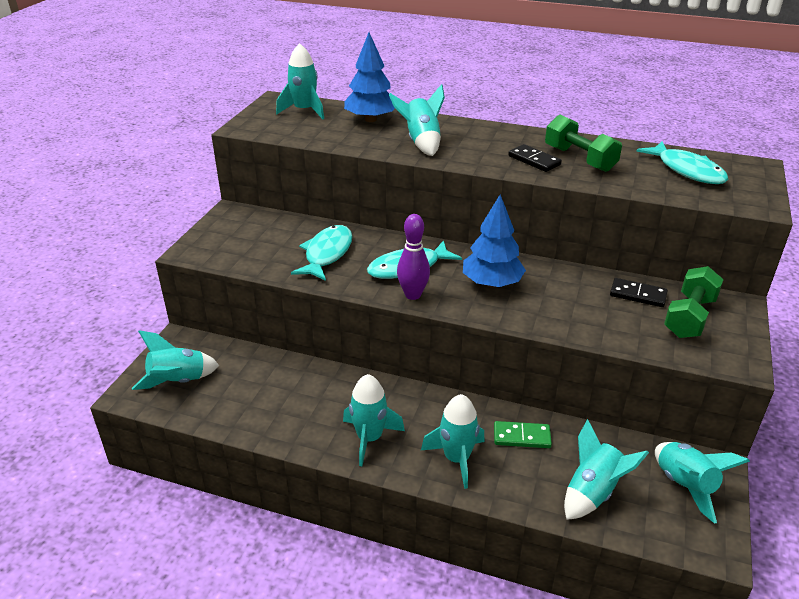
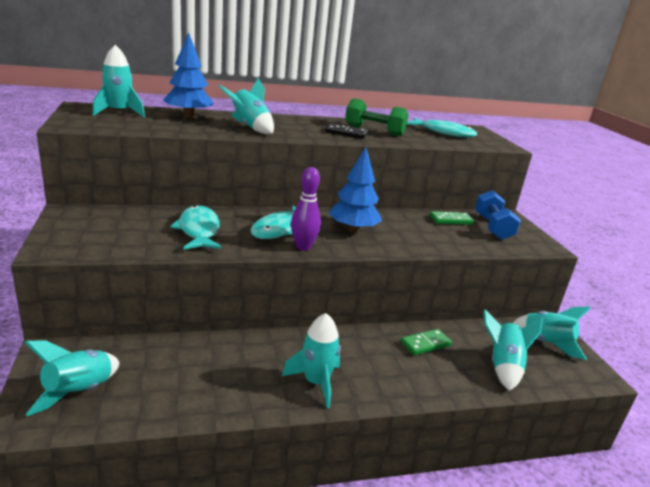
camera: 35 degrees left, 10 degrees down
(456, 459) = (397, 375): turquoise rocket -> none
(638, 295) = (451, 220): black domino -> green domino
(689, 317) = (492, 227): green dumbbell -> blue dumbbell

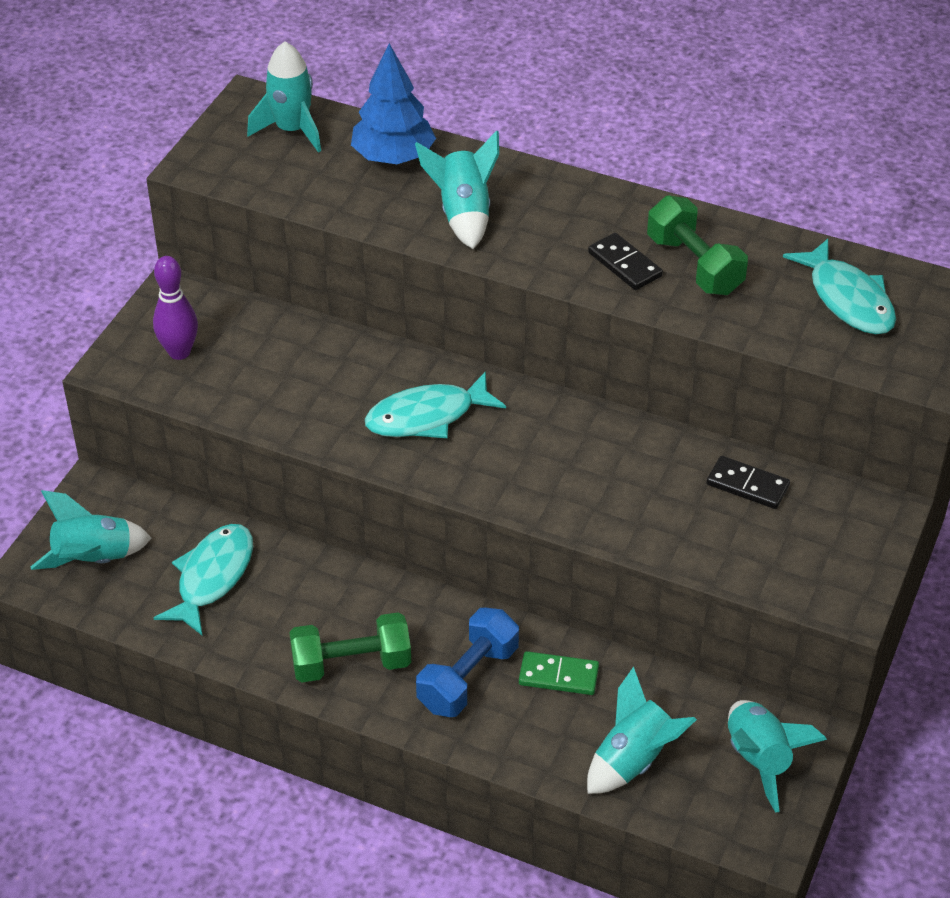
camera: 40 degrees right, 20 degrees up
(199, 230) = (311, 383): turquoise fish -> turquoise fish (212, 577)
(303, 247) = (426, 465): purple bowling pin -> purple bowling pin (179, 352)
(316, 382) = (351, 664): turquoise rocket -> green dumbbell
(353, 229) = (542, 451): blue tree -> none
(451, 220) = (747, 485): green domino -> black domino
(492, 227) = (807, 528): blue dumbbell -> blue dumbbell (468, 678)

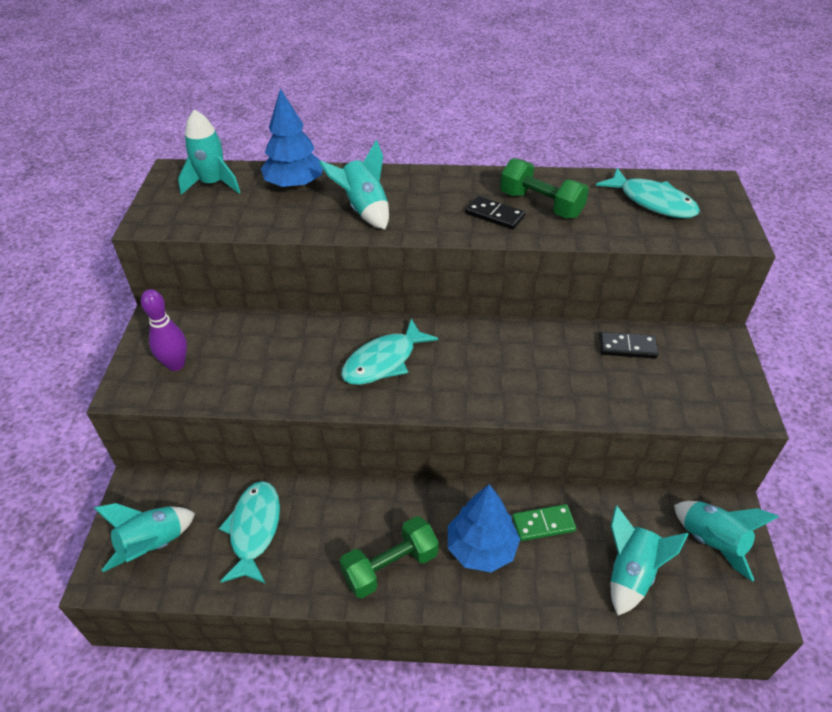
camera: 20 degrees left, 0 degrees up
(468, 678) = (481, 548): blue dumbbell -> blue tree

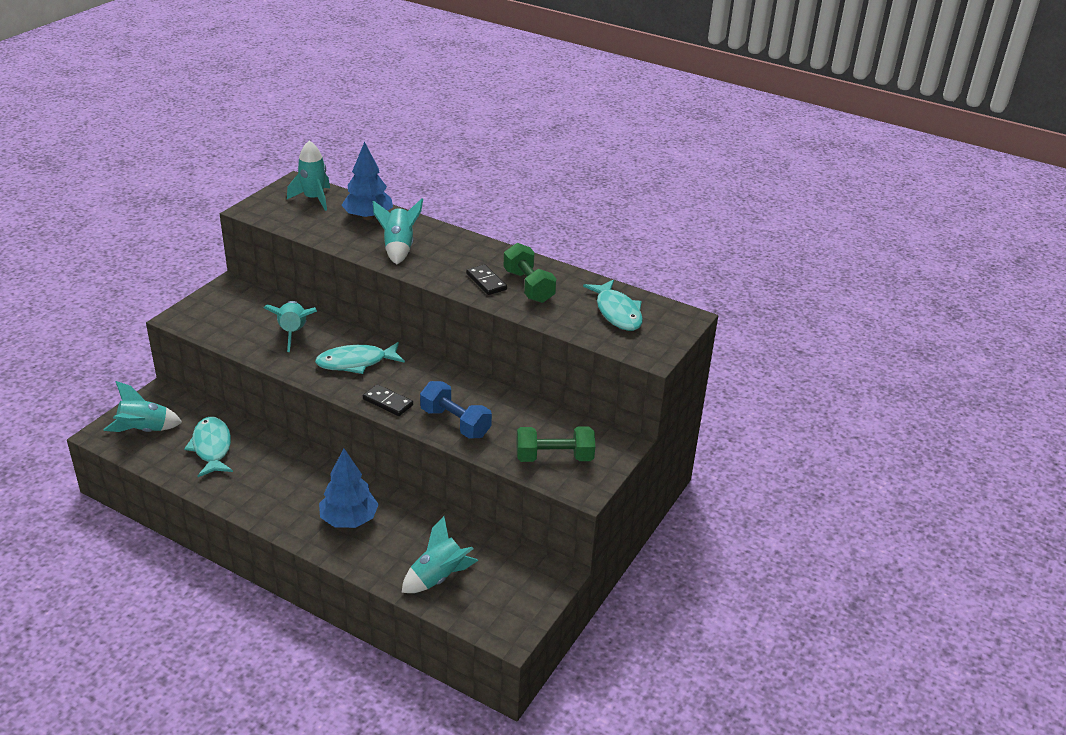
camera: 25 degrees right, 10 degrees down
(176, 364) = (220, 315): purple bowling pin -> none
(254, 529) = (212, 447): turquoise fish -> turquoise fish turned 45 degrees counterclockwise
(390, 566) = (279, 503): green dumbbell -> green dumbbell (554, 457)
(543, 524) = (406, 525): green domino -> none
(553, 390) = (455, 423): none -> blue dumbbell
(627, 347) = (541, 419): black domino -> black domino (388, 402)
(712, 542) = (518, 587): turquoise rocket -> turquoise rocket (293, 333)

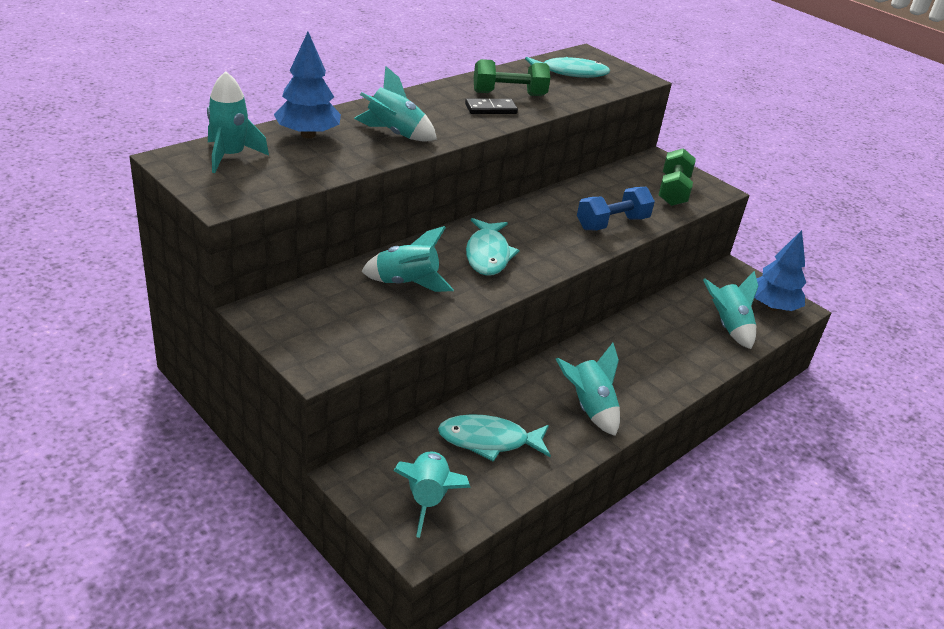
camera: 75 degrees left, 0 degrees up
(270, 494) = (589, 408): none -> turquoise rocket
(349, 520) = (641, 361): blue tree -> blue tree (772, 307)
(388, 402) = (567, 251): black domino -> none

